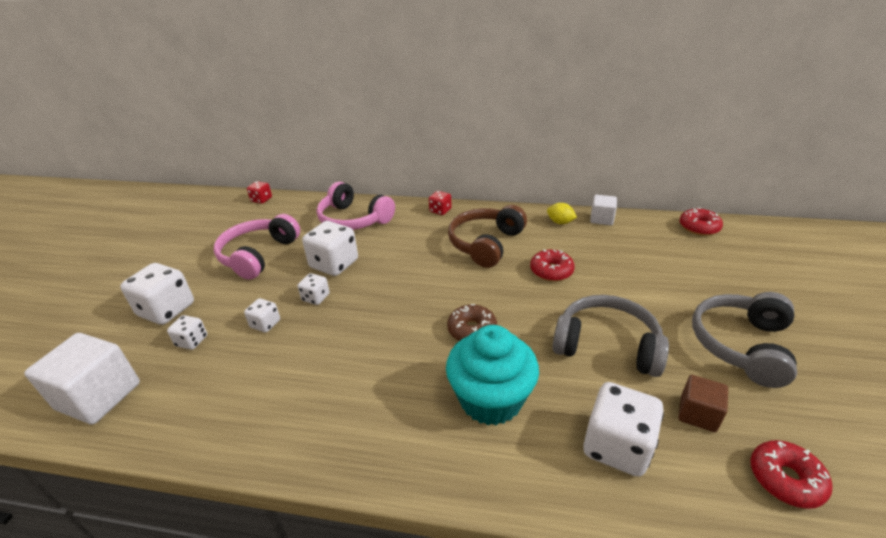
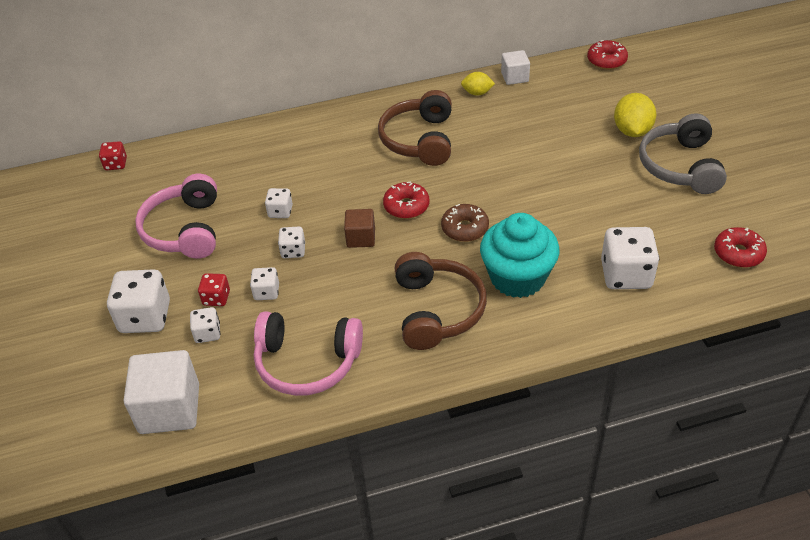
camera: 25 degrees left, 10 degrees up
(334, 264) = (280, 212): white dice -> white dice, size x0.53
(353, 219) = (255, 155): pink headphones -> pink headphones (307, 363)
(388, 401) = (437, 310): none -> brown headphones
(440, 210) = (344, 115): red dice -> red dice (216, 298)
(551, 271) = (499, 149): red donut -> red donut (406, 206)
(606, 345) = (582, 202): grey headphones -> none
(697, 294) = (632, 131): none -> yellow lemon
(697, 414) = (670, 231): brown cube -> brown cube (361, 238)

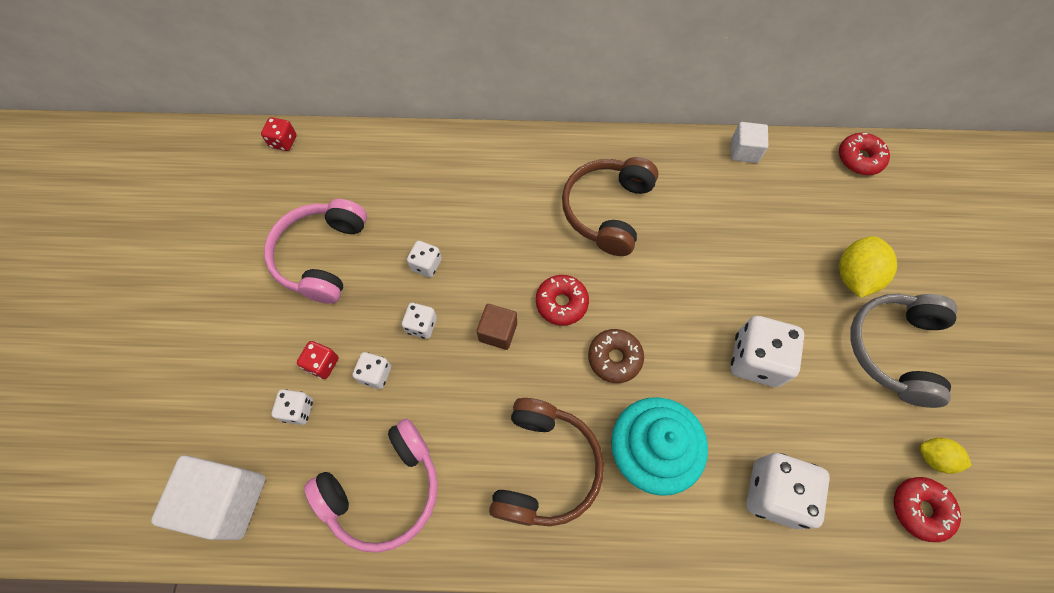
camera: 15 degrees right, 20 degrees up
(145, 317) = (244, 364): white dice -> white dice (756, 359)
(307, 363) = (384, 490): pink headphones -> pink headphones turned 60 degrees counterclockwise
(477, 93) = (694, 161): yellow lemon -> yellow lemon (934, 457)

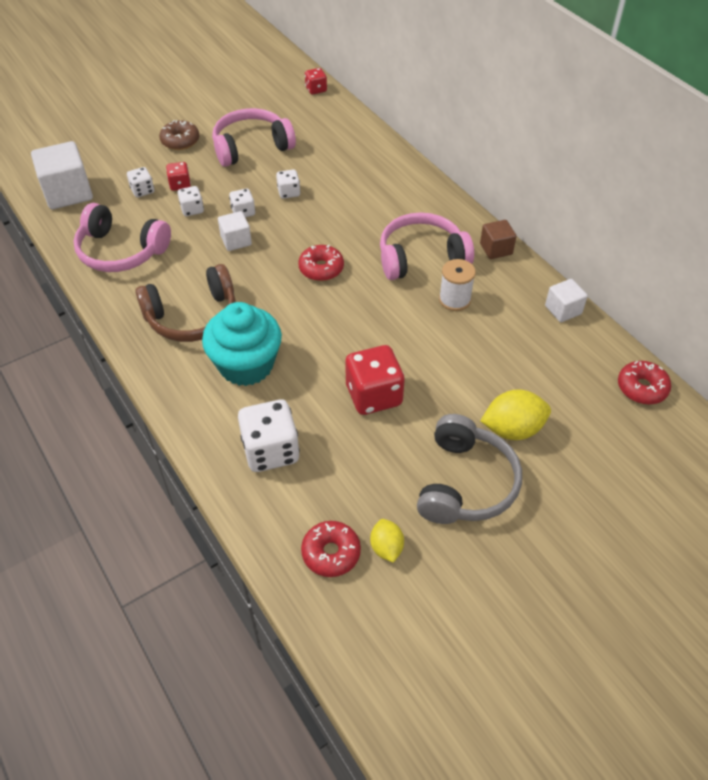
camera: 55 degrees right, 15 degrees down
(461, 358) = (236, 241): none -> white cube
(498, 332) = (270, 248): brown cube -> brown cube (496, 249)
(607, 210) = (421, 257): brown headphones -> pink headphones
(614, 358) = (303, 315): brown donut -> brown donut (180, 141)
(679, 220) = (454, 299): none -> white spool
(756, 359) = (373, 395): white dice -> red dice
(894, 349) = (466, 483): grey headphones -> grey headphones turned 120 degrees clockwise

